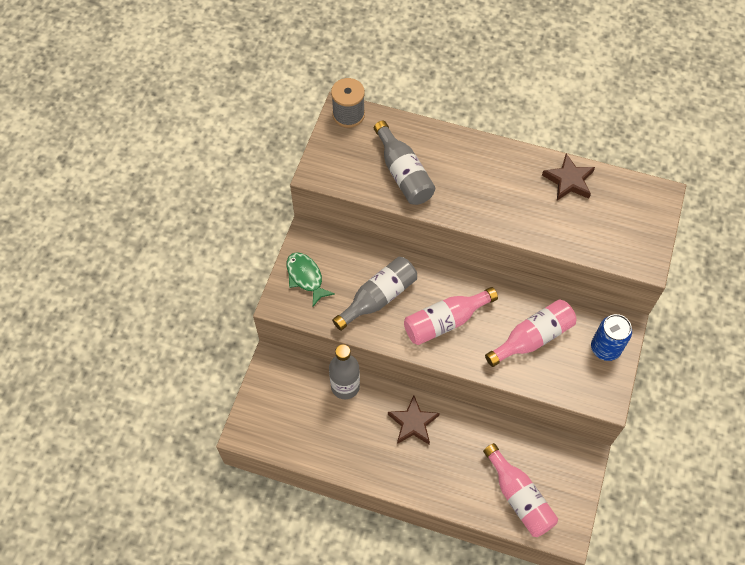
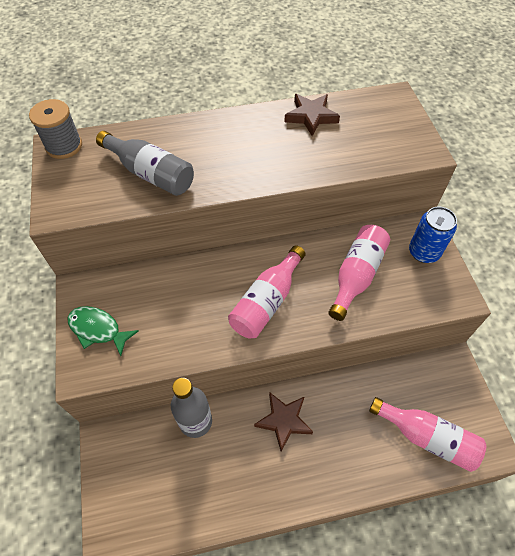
camera: 30 degrees left, 5 degrees down
(378, 297) = (187, 312): grey bottle -> none

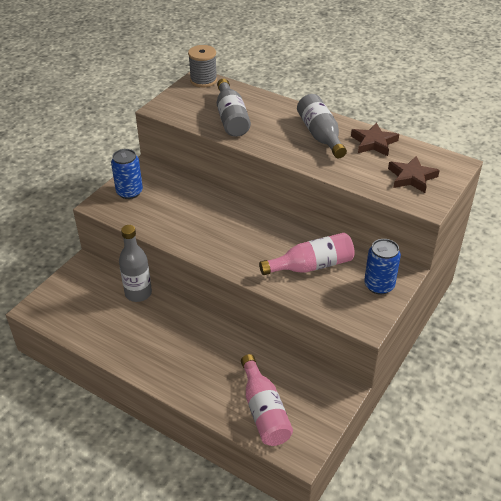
camera: 45 degrees right, 15 degrees down
(98, 329) = (129, 192): green fish -> blue can
(258, 138) = (320, 135): none -> grey bottle
(266, 302) = (235, 240): pink bottle -> none
(284, 421) = (187, 332): brown star -> brown star (412, 177)

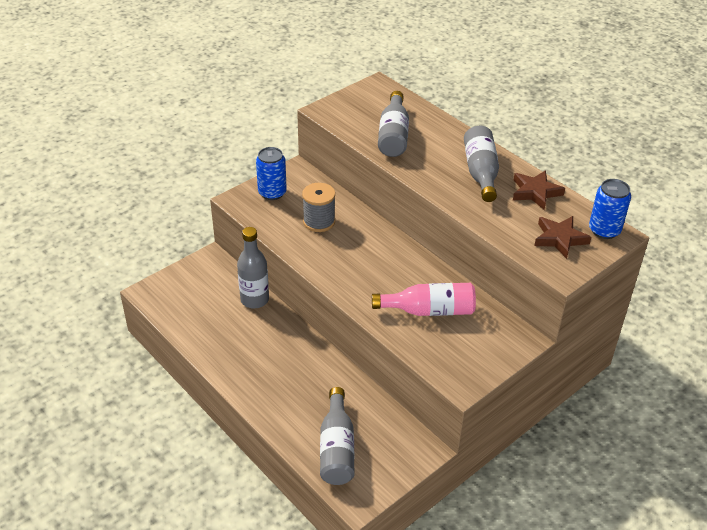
camera: 15 degrees right, 0 degrees up
(203, 80) = (381, 88): grey spool -> grey spool (319, 222)
(264, 411) = (337, 448): pink bottle -> grey bottle
(379, 285) = (492, 347): blue can -> blue can (604, 230)

